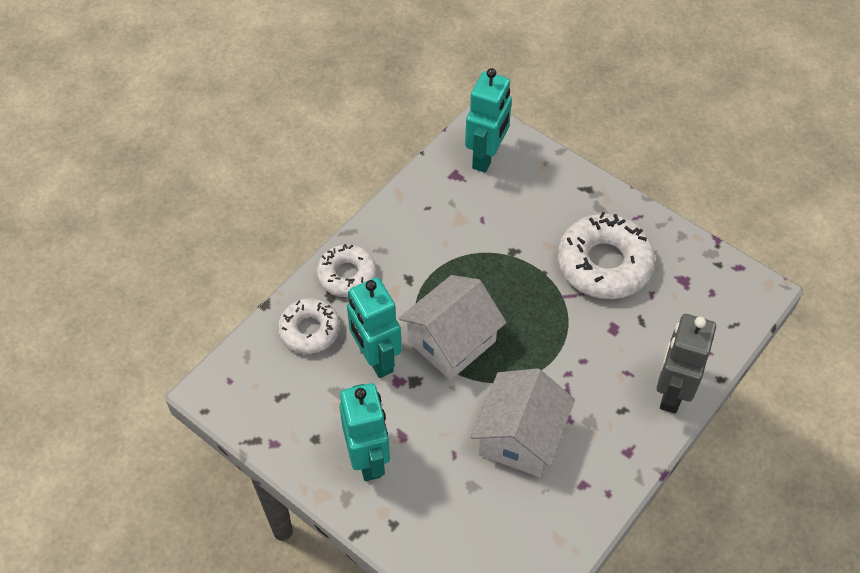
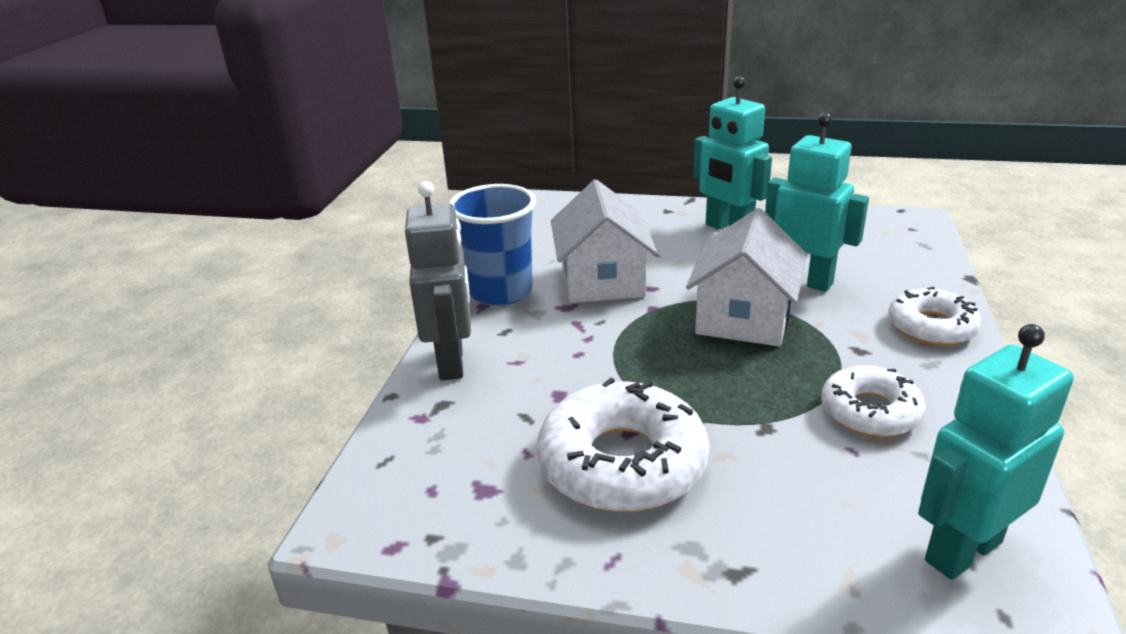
camera: 155 degrees right, 25 degrees down
(309, 330) = (897, 276): white donut -> white donut (870, 412)
(486, 157) = (962, 550): turquoise robot -> turquoise robot turned 60 degrees clockwise
(606, 463) = (501, 292): none -> blue cup

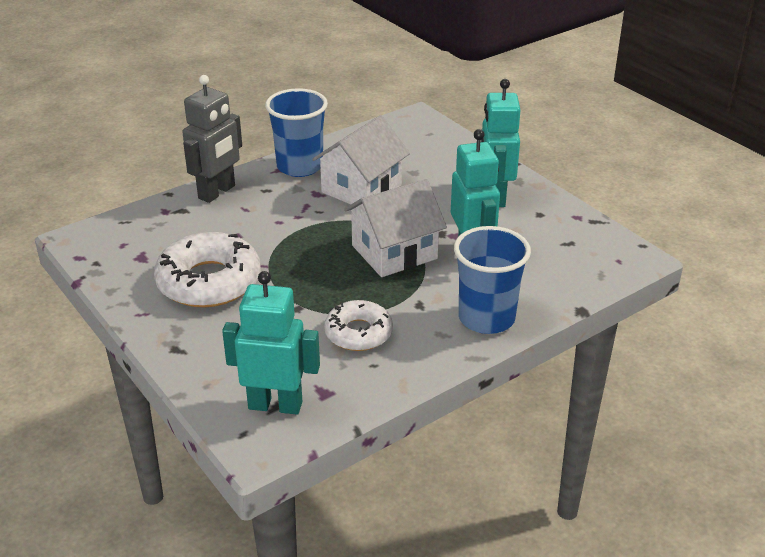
camera: 40 degrees right, 5 degrees up
(931, 327) = (486, 318): white donut -> blue cup

